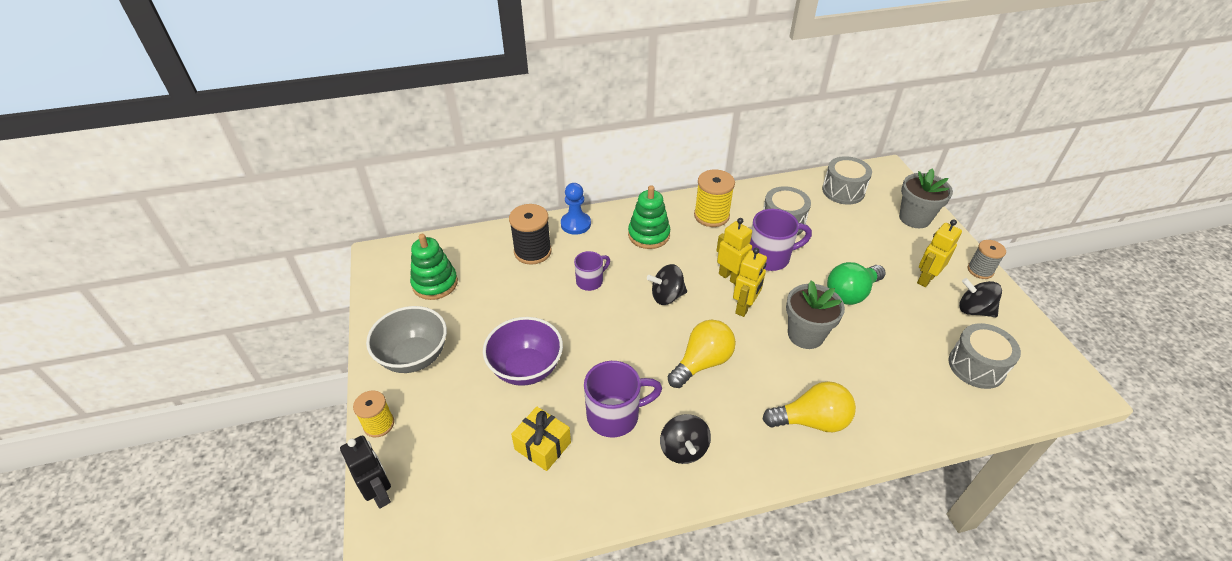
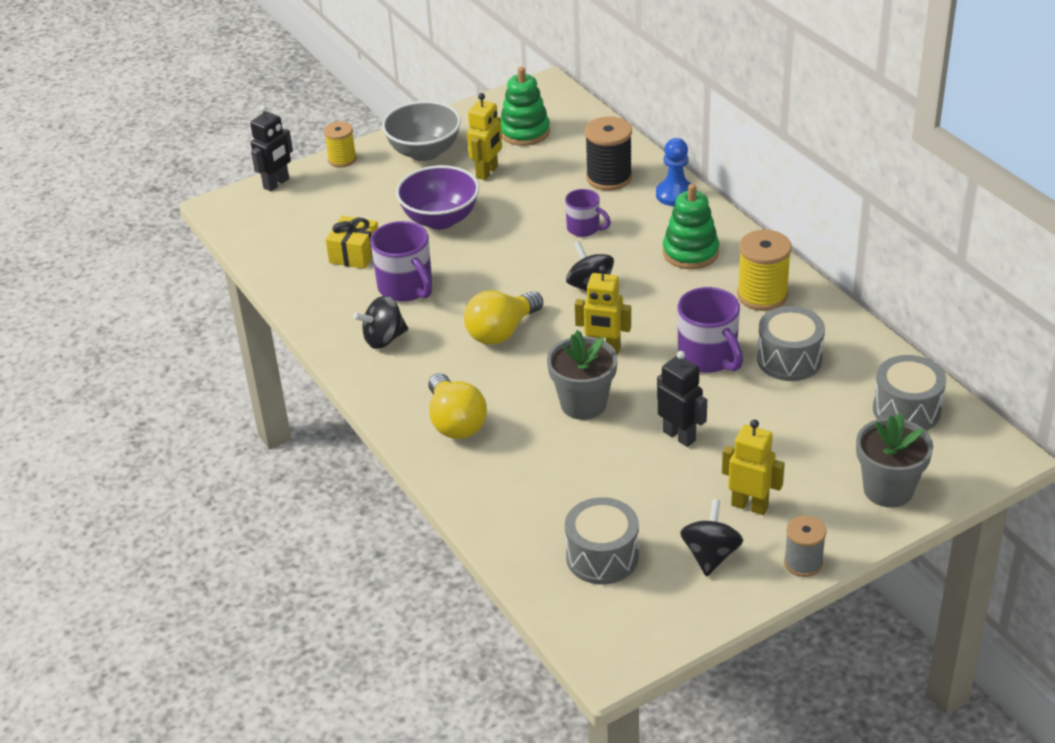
camera: 75 degrees right, 5 degrees down
(702, 363) = (501, 332): yellow light bulb -> yellow light bulb turned 105 degrees clockwise
(730, 277) = (651, 330): yellow robot -> yellow robot (487, 172)
(851, 293) = (679, 436): green light bulb -> black robot

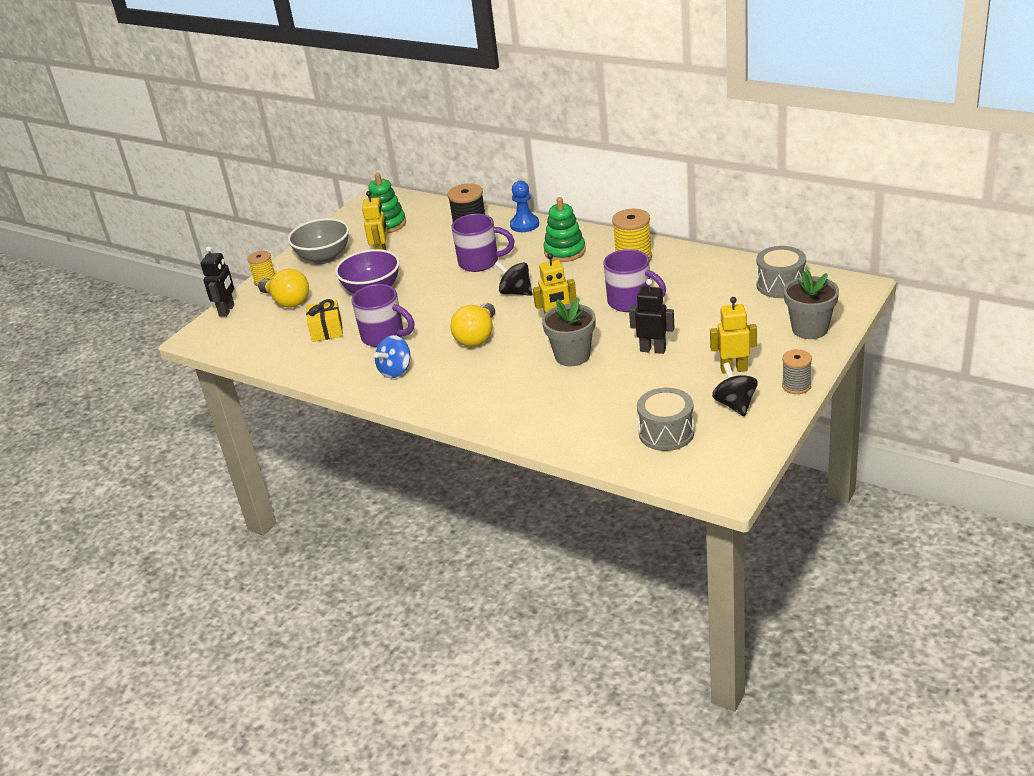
camera: 25 degrees left, 5 degrees down
(383, 339) = (395, 371): black spinning top -> blue spinning top
(455, 422) = (493, 398): yellow light bulb -> yellow light bulb (287, 301)
(584, 228) = (480, 262): purple mug -> purple mug, size x1.62
(789, 359) = (683, 285): grey drum -> none

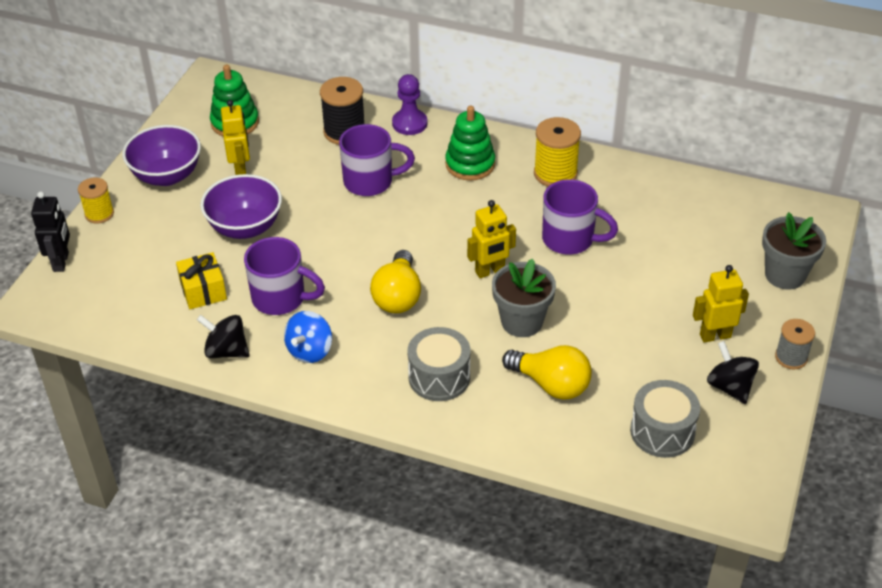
camera: 15 degrees left, 10 degrees up
(287, 301) = (138, 246): yellow light bulb -> yellow light bulb (551, 384)
(324, 257) = (167, 176): grey bowl -> purple bowl
(515, 292) = (426, 227): black spinning top -> black spinning top (226, 351)
(524, 225) = (409, 123): blue pawn -> purple pawn
(653, 350) = (614, 310): black robot -> none
(780, 285) = (736, 212): grey drum -> grey drum (439, 377)

